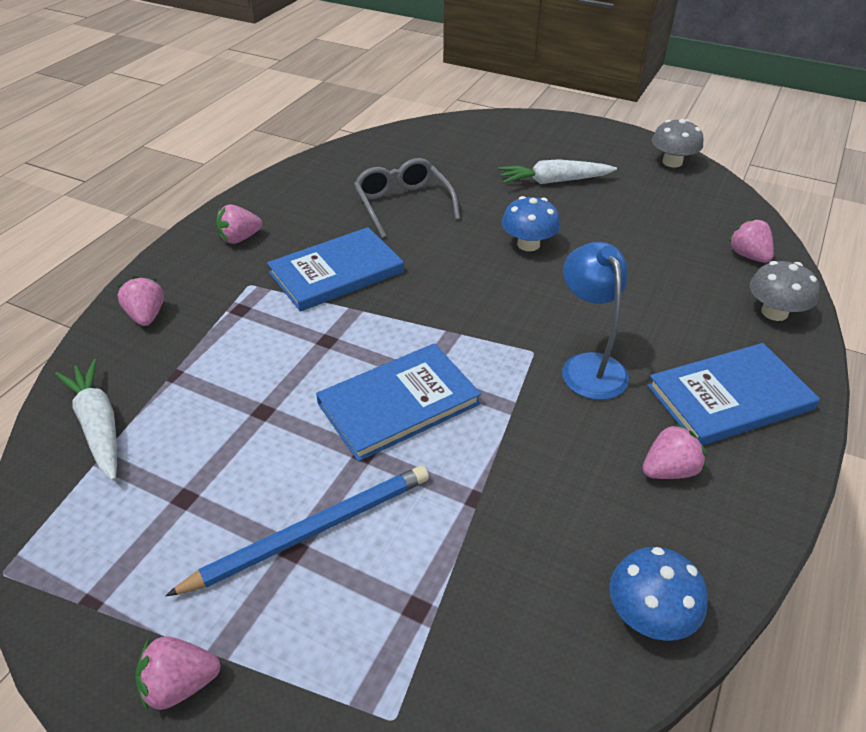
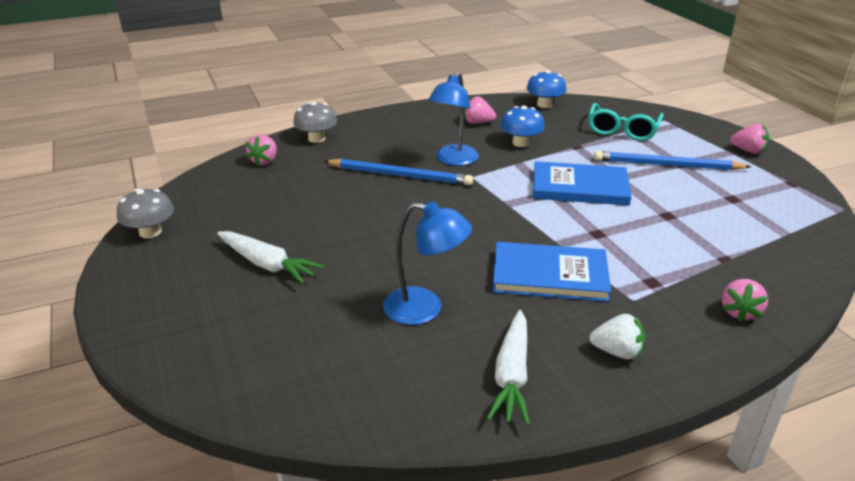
camera: 140 degrees left, 10 degrees down
(99, 425) = (787, 250): white carrot -> white carrot (511, 375)
(240, 238) = (617, 352): pink strawberry -> white strawberry
(403, 205) = (425, 309): grey glasses -> blue lamp
(445, 610) = (622, 129): none -> turquoise glasses
(528, 244) = (378, 228): blue mushroom -> blue mushroom (521, 143)
(604, 310) = (400, 175): none -> blue pencil
(729, 398) = (408, 127): blue book -> none

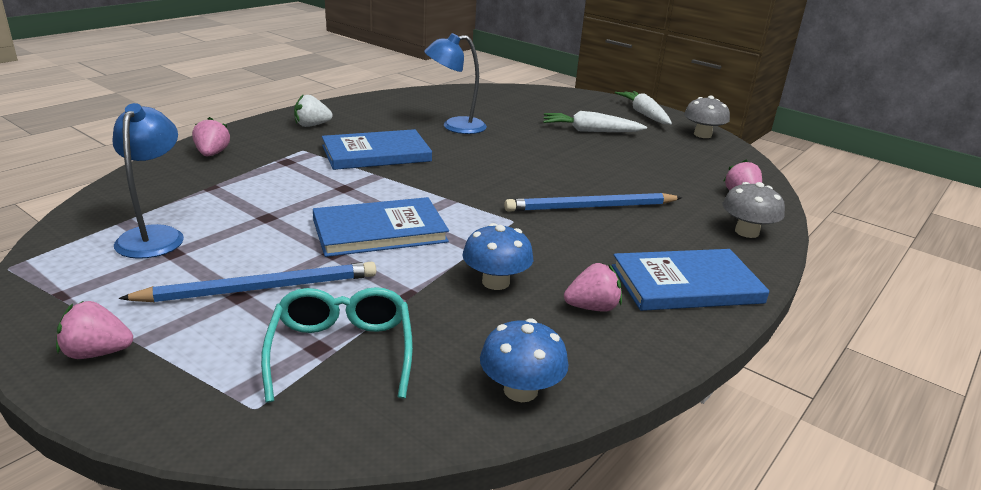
camera: 150 degrees right, 5 degrees down
(409, 122) = (686, 284): none -> blue book
(453, 160) = (557, 236): blue lamp -> blue lamp (154, 235)
(511, 375) = (377, 110): white carrot -> white carrot (644, 114)

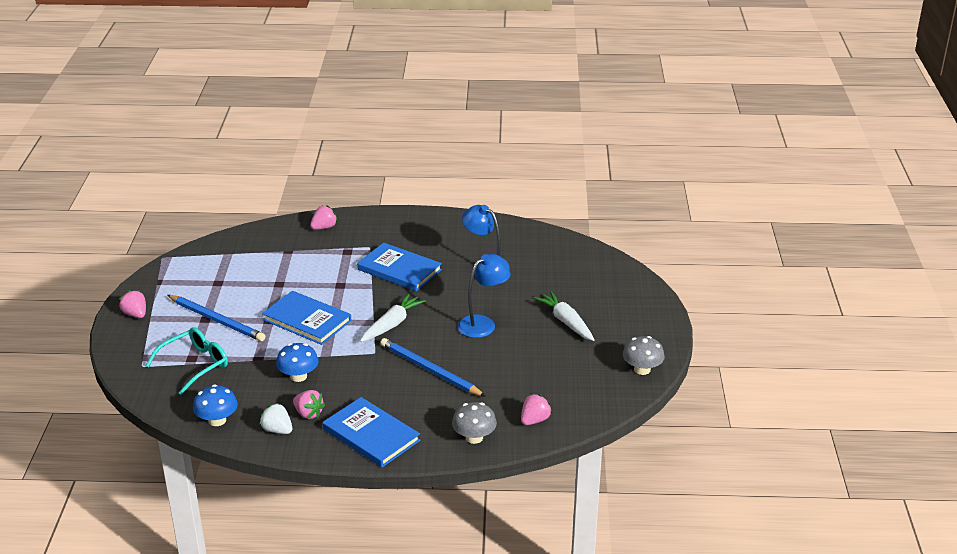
camera: 55 degrees right, 5 degrees up
(154, 235) = (225, 269): blue lamp -> blue lamp (482, 323)
(312, 125) = (408, 229): white strawberry -> white strawberry (277, 430)
(644, 114) = (647, 329): white carrot -> white carrot (392, 324)

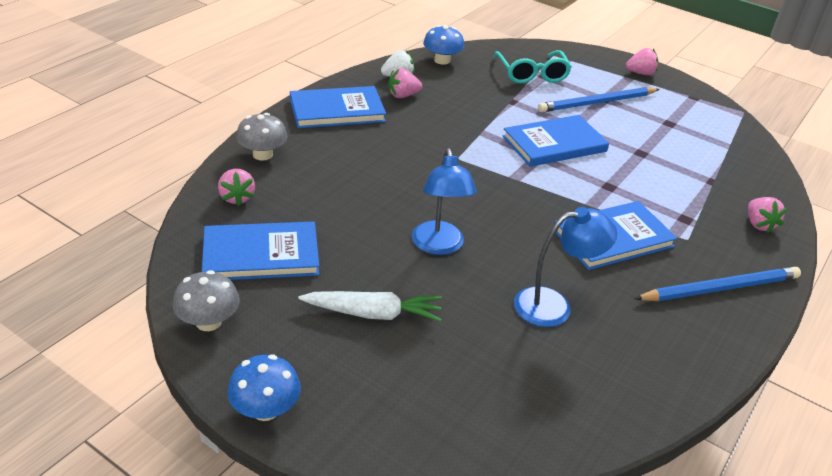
camera: 120 degrees right, 5 degrees up
(298, 376) = (463, 109): blue mushroom -> blue mushroom (265, 409)
(392, 324) = (498, 187): white carrot -> none
(430, 370) = (392, 175): blue pencil -> blue pencil (720, 288)
(572, 381) = (261, 254): none -> blue book

